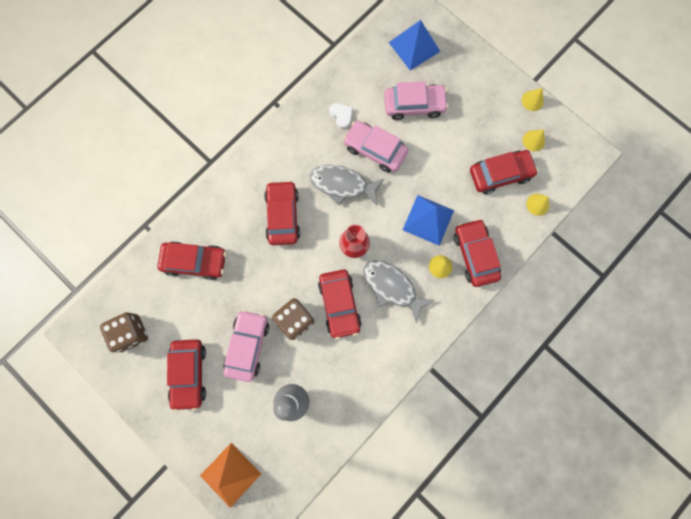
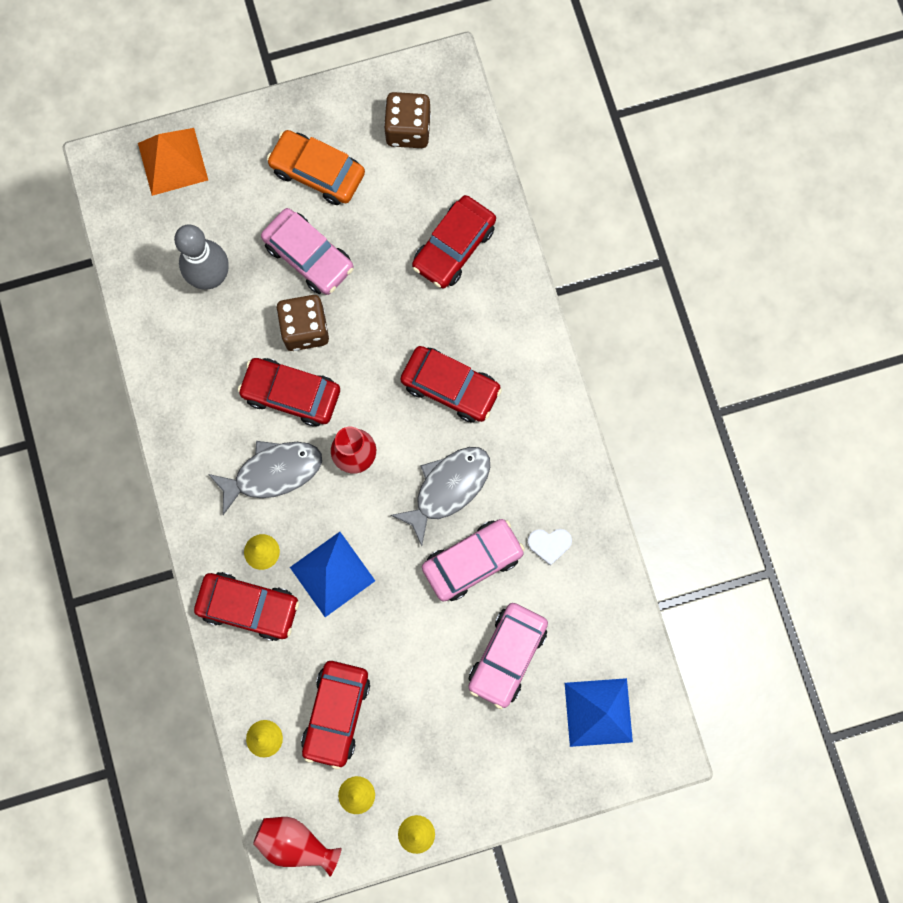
camera: 120 degrees right, 0 degrees up
(189, 373) = (317, 172): red car -> orange car
(577, 157) = (296, 842): none -> red vase

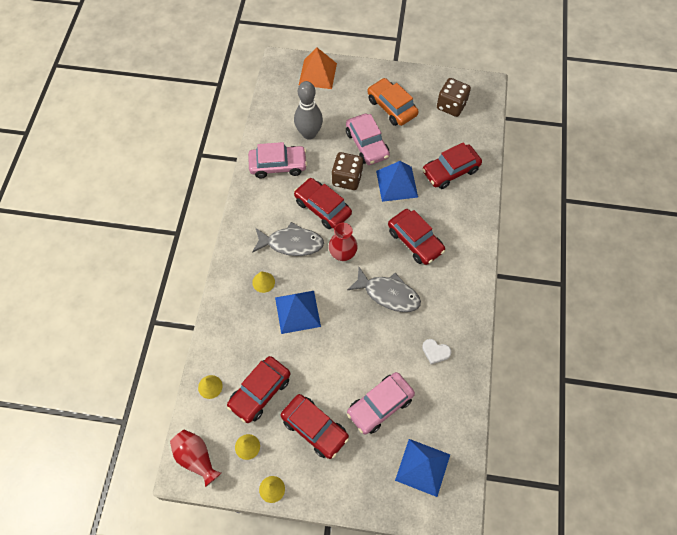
camera: 25 degrees right, 15 degrees down
(249, 607) = (240, 308): red car -> red car (315, 428)
(383, 304) = (397, 183): none -> blue pyramid
(448, 488) = (388, 294): grey fish -> grey fish turned 45 degrees clockwise
(472, 561) = (384, 341): pink car -> pink car (278, 165)

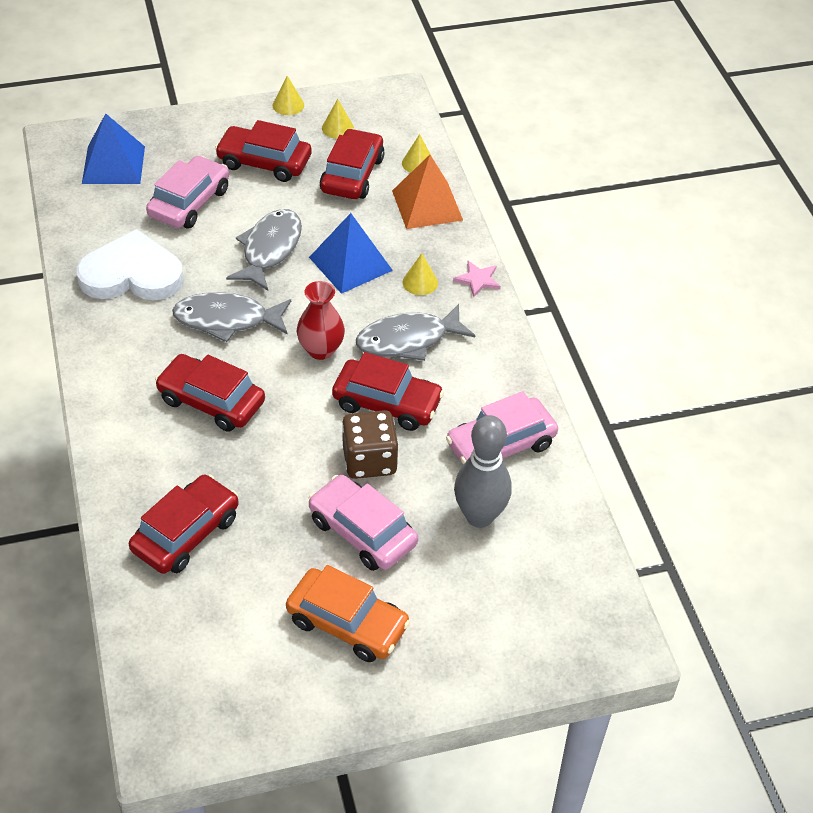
camera: 155 degrees right, 15 degrees down
(196, 458) = (391, 105): red vase -> none
(229, 272) = (478, 280): none -> pink star
(317, 74) = (534, 645): orange pyramid -> orange pyramid (427, 205)
(342, 342) = (269, 249): none -> grey fish
(397, 183) = (277, 480): blue pyramid -> none
(435, 352) = (132, 274): white heart -> white heart, size x2.36
(451, 106) = (225, 669): brown dice -> none

